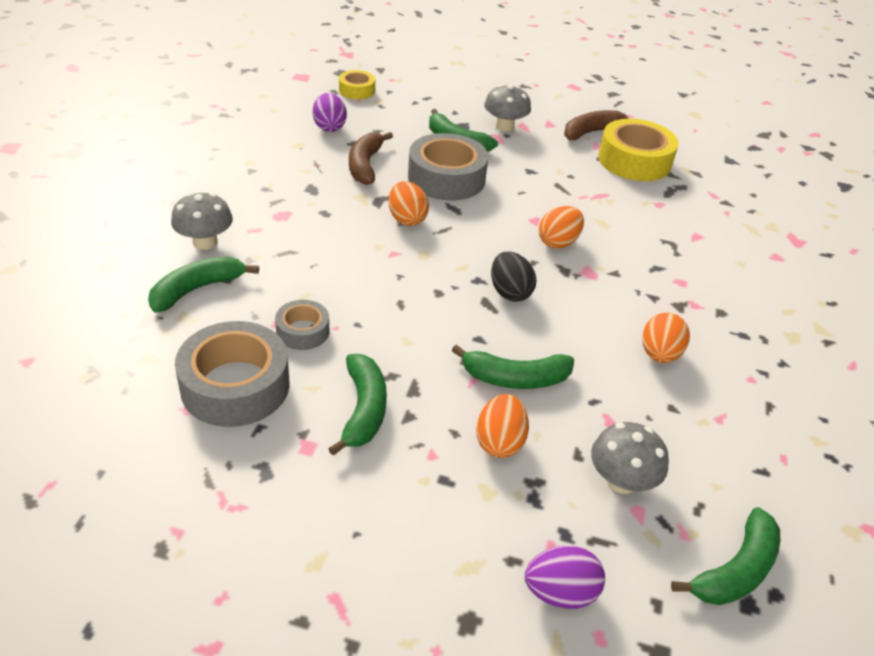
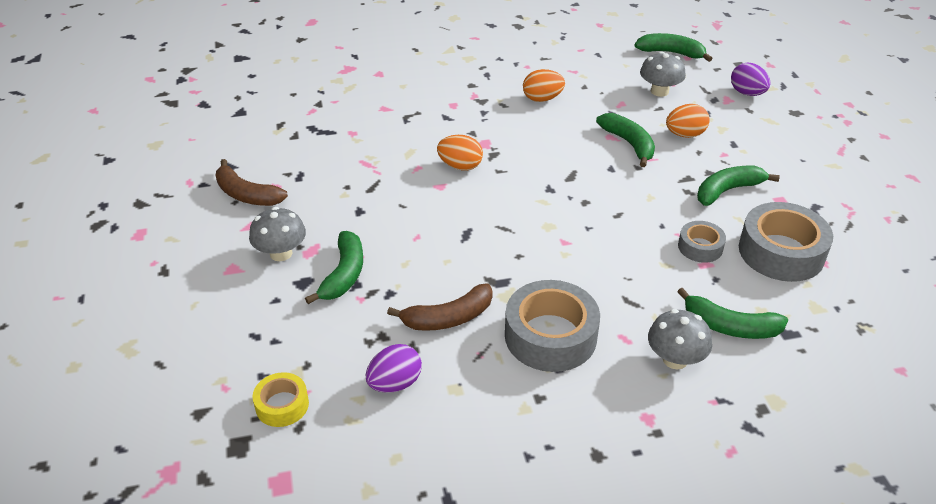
camera: 115 degrees left, 0 degrees up
(407, 219) = (511, 253): orange egg -> none
(446, 178) = (421, 256): grey tape -> grey tape (550, 336)
(509, 292) = (547, 170): black egg -> none
(634, 161) = (286, 159): yellow tape -> none

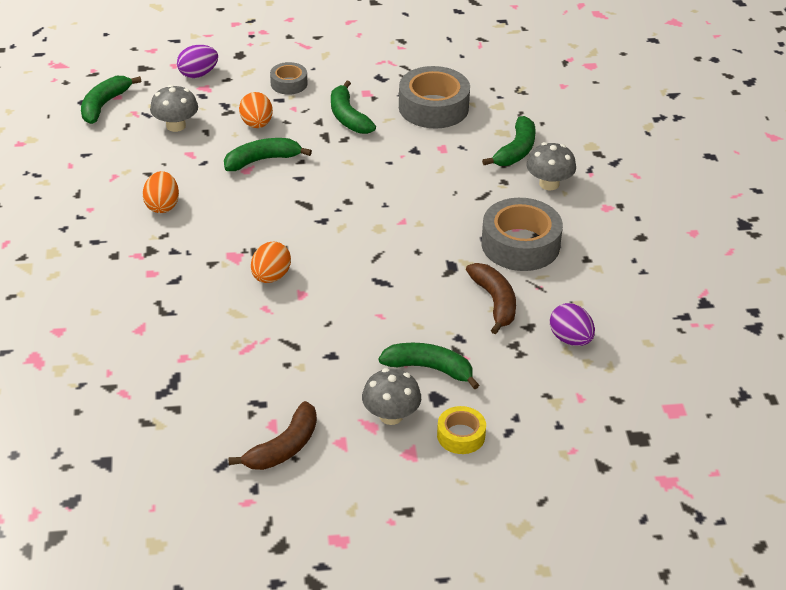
camera: 85 degrees left, 0 degrees up
(282, 405) = (594, 410): yellow tape -> yellow tape (461, 435)
(700, 247) = (421, 147): grey tape -> grey tape (289, 83)

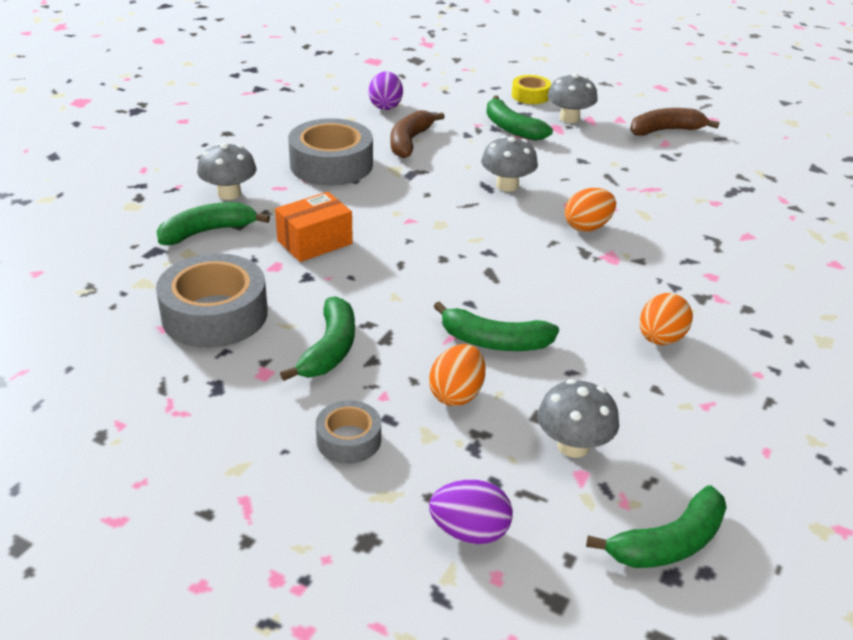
camera: 145 degrees left, 5 degrees down
(367, 291) = (507, 185): none -> grey mushroom
(441, 174) = (315, 242): none -> orange box

